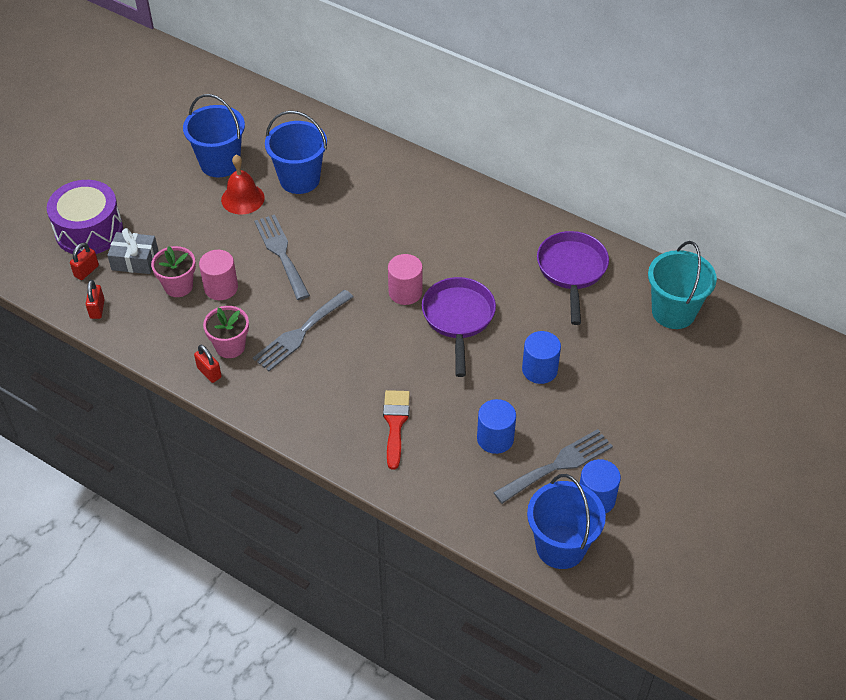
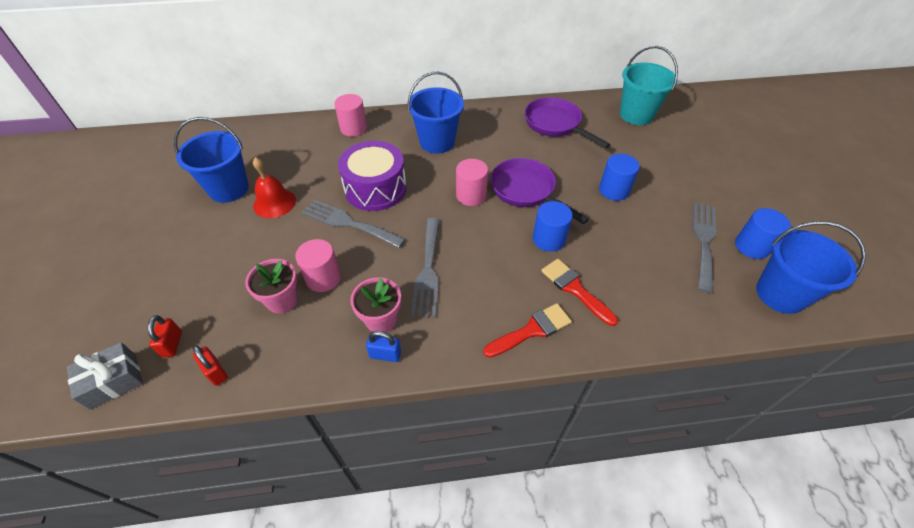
camera: 40 degrees left, 0 degrees up
(89, 230) = (143, 307): purple drum -> purple drum (375, 189)
(135, 260) = (217, 304): grey gift -> grey gift (113, 381)
(209, 372) = (385, 355): red padlock -> blue padlock
(299, 179) = (309, 167): blue bucket -> blue bucket (437, 142)
(326, 428) = (531, 330): none -> red brush
(375, 160) = (353, 128): none -> pink cylinder
(495, 438) = (647, 251): blue cylinder -> blue cylinder (549, 239)

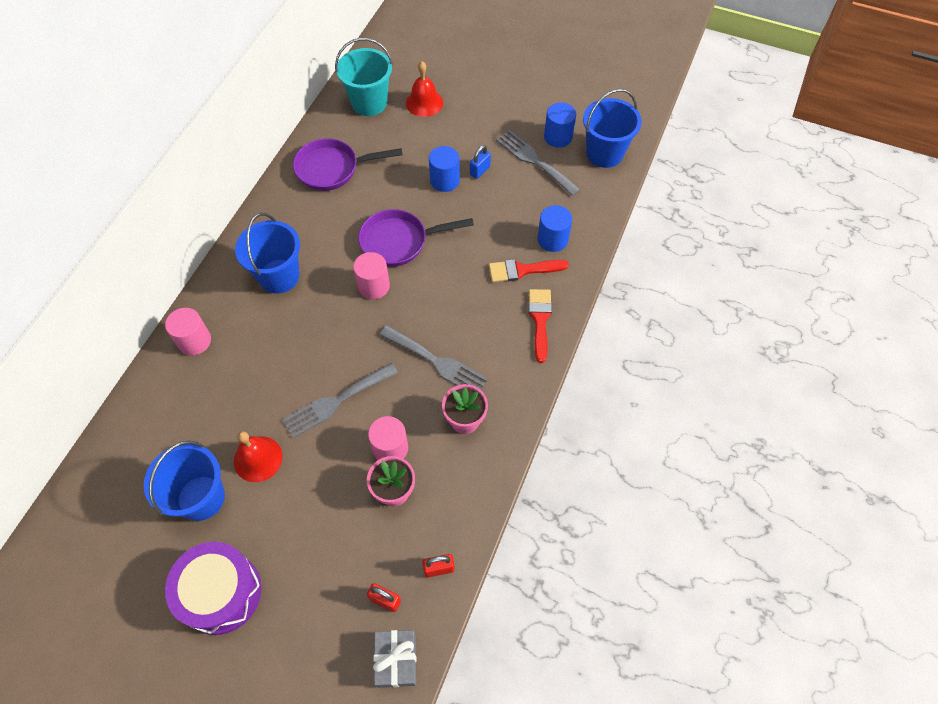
camera: 60 degrees left, 10 degrees up
(375, 189) = (306, 359): purple drum -> purple drum (221, 593)
(385, 355) = (500, 431): blue padlock -> blue padlock (480, 170)
(549, 239) = (463, 258): blue cylinder -> blue cylinder (552, 239)
(674, 143) = (424, 102): none -> red bell

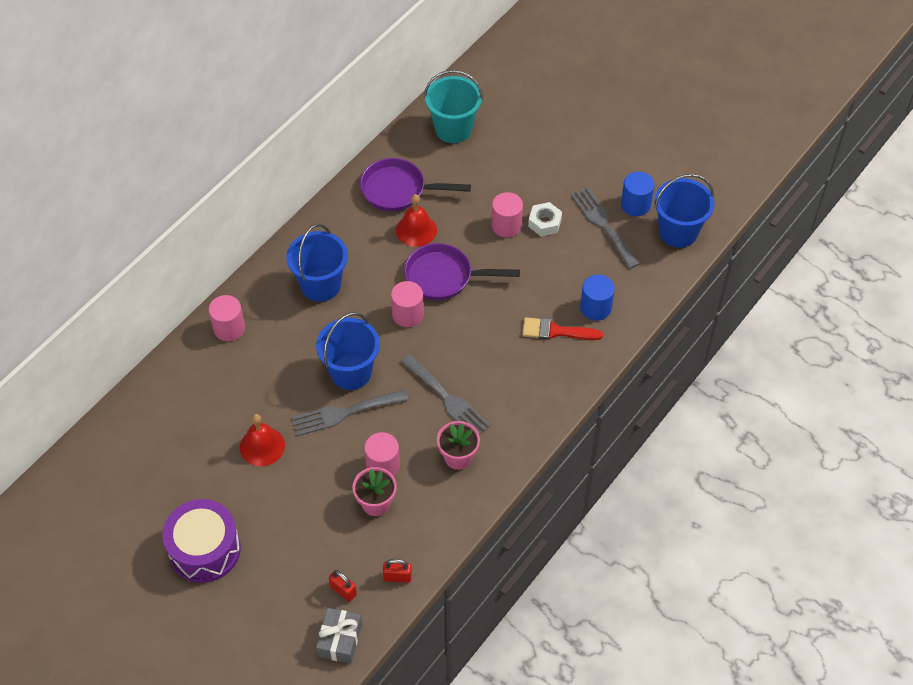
camera: 15 degrees right, 5 degrees down
(201, 498) = (205, 467): blue bucket -> blue bucket (351, 372)
(424, 102) = (509, 140): red bell -> red bell (416, 230)
(444, 180) = (506, 225): blue cylinder -> pink cylinder
(480, 170) = (544, 223): blue padlock -> white nut
(540, 320) = (557, 382): red brush -> none

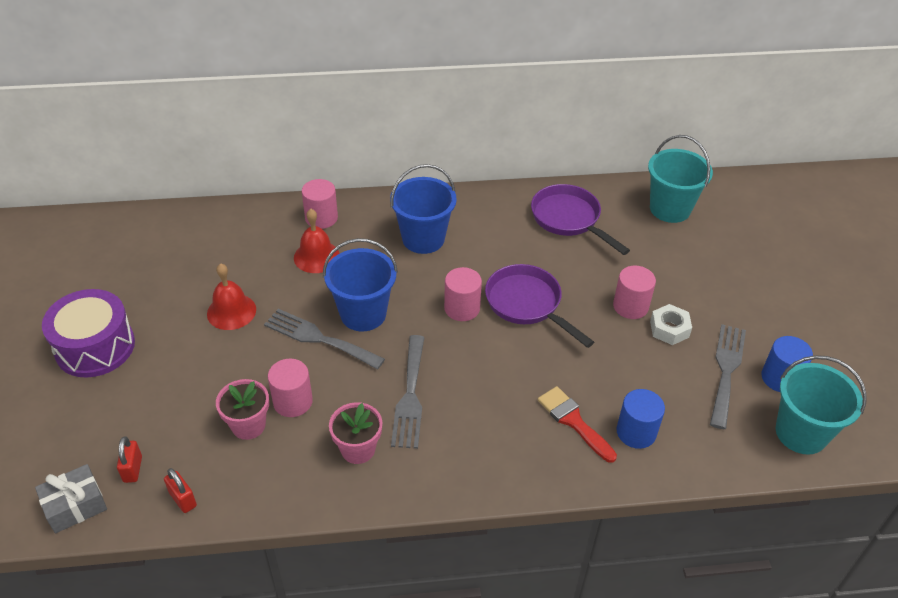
camera: 45 degrees right, 10 degrees down
(416, 230) = (547, 255): red bell -> red bell (316, 256)
(678, 232) = (801, 433): blue bucket -> turquoise bucket

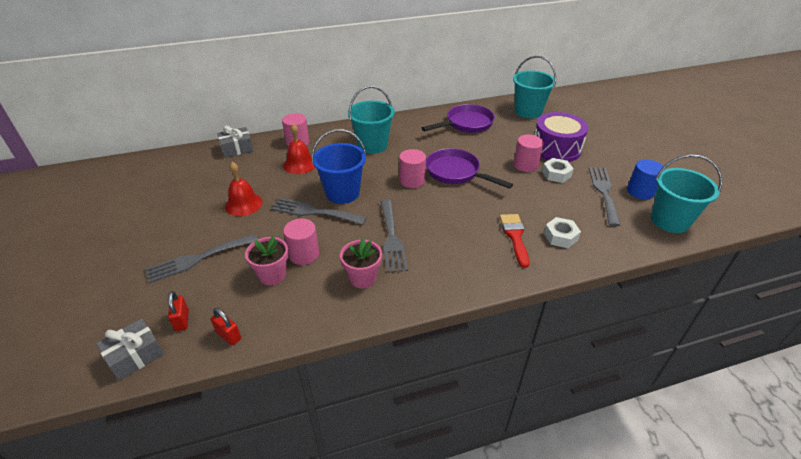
camera: 10 degrees left, 5 degrees down
(95, 347) = (139, 240): purple drum -> purple drum (556, 148)
(163, 386) = (198, 259): none -> grey fork
(238, 217) = (237, 149): none -> grey gift
(423, 239) = (372, 145): blue bucket -> turquoise bucket
(569, 219) = (466, 124): purple pan -> purple pan turned 105 degrees clockwise
(573, 421) = (515, 236): red brush -> red brush turned 45 degrees clockwise
(636, 432) = (560, 236): blue cylinder -> white nut

